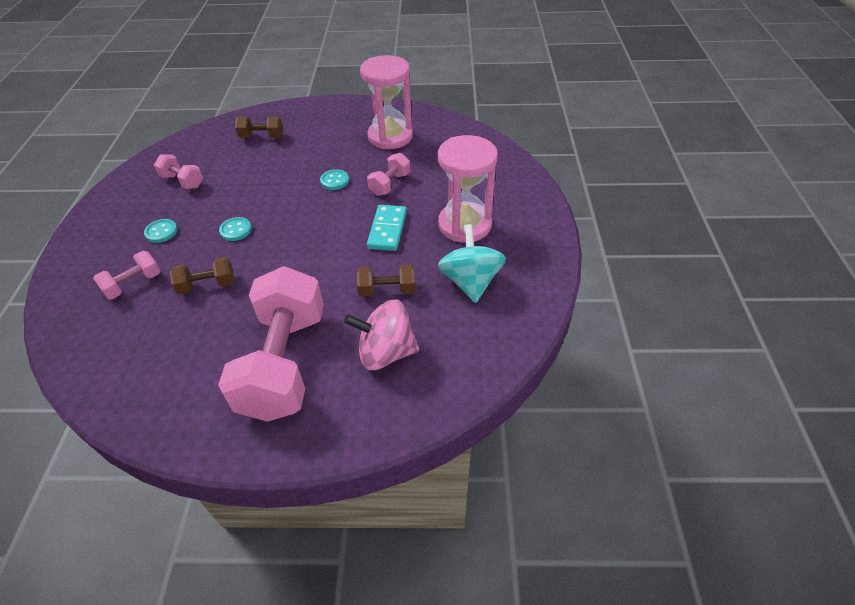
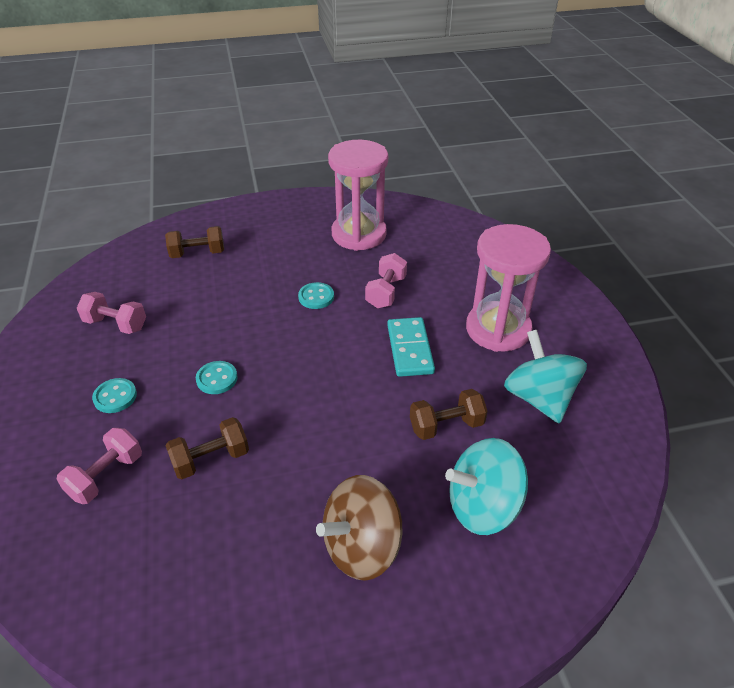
camera: 15 degrees left, 5 degrees down
(284, 363) = (362, 547): pink dumbbell -> brown spinning top
(386, 352) = (483, 506): pink spinning top -> turquoise spinning top

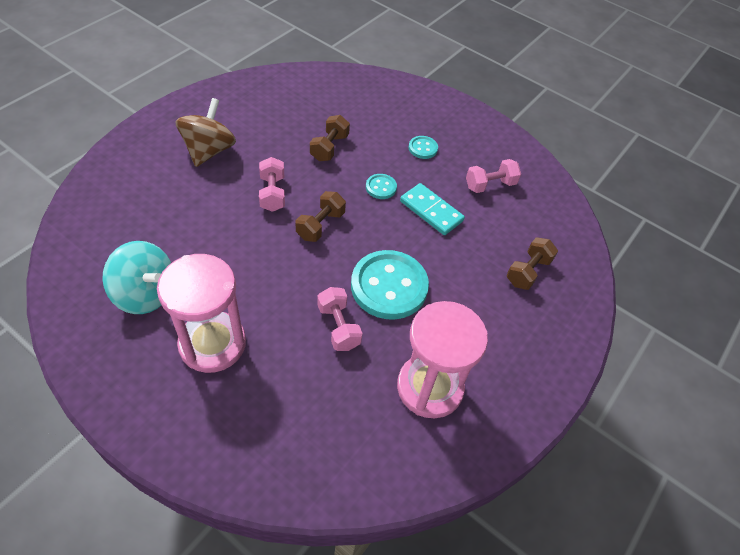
camera: 135 degrees right, 10 degrees up
(106, 476) = (371, 116): pink dumbbell -> pink dumbbell (272, 193)
(316, 297) = (389, 286): turquoise button -> turquoise button, size x2.19
(409, 349) = (273, 281): turquoise domino -> turquoise domino (431, 211)
(446, 426) = (204, 236): brown dumbbell -> brown dumbbell (320, 225)
(483, 506) = (151, 200): turquoise spinning top -> none

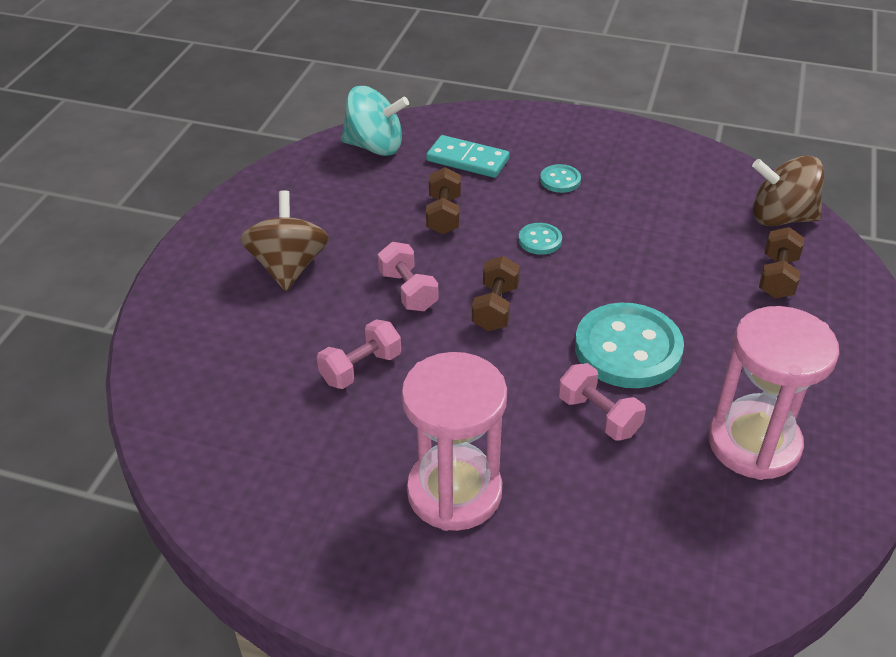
camera: 15 degrees left, 10 degrees down
(145, 293) = (324, 464): turquoise spinning top -> turquoise spinning top (375, 146)
(431, 211) = (619, 247): turquoise domino -> turquoise domino (467, 160)
(490, 185) = (668, 196): pink dumbbell -> pink dumbbell (361, 368)
(560, 228) = (781, 218): none -> brown spinning top

